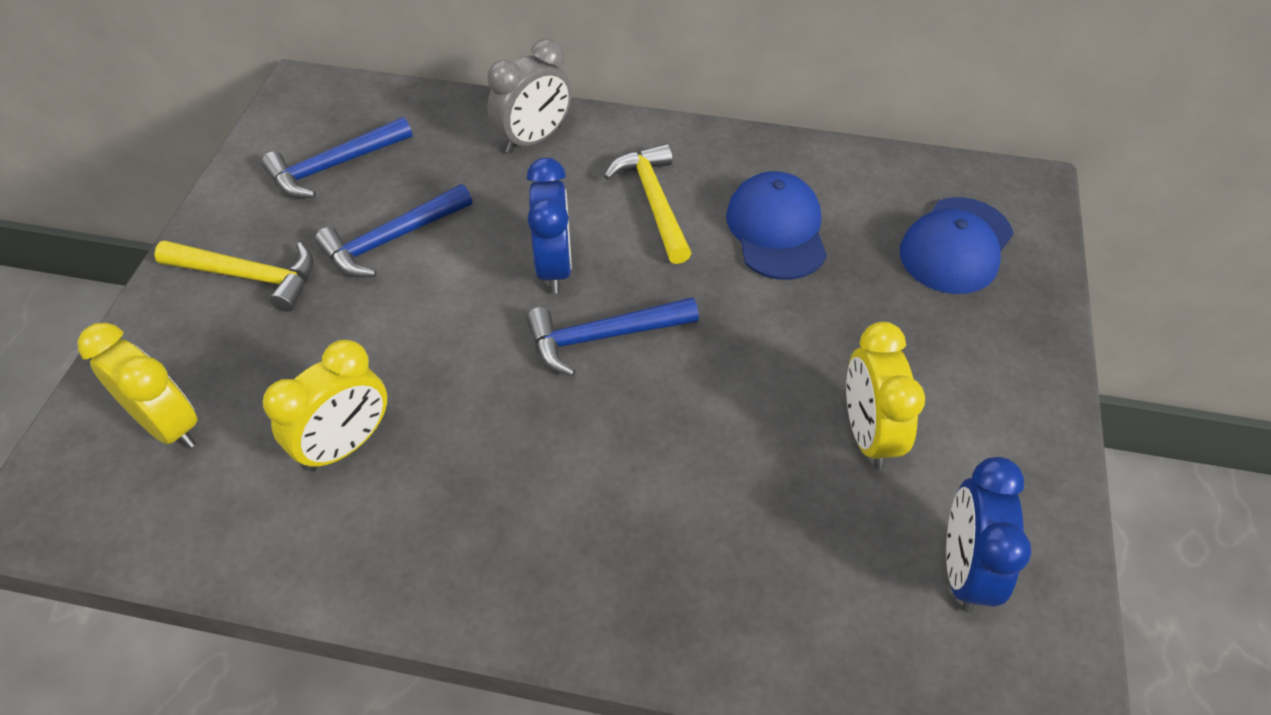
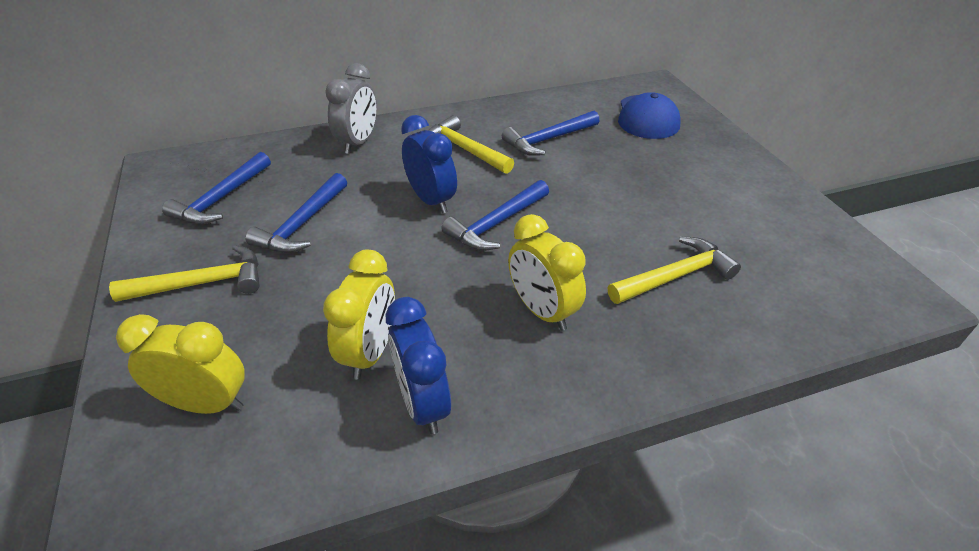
camera: 30 degrees left, 10 degrees down
(758, 519) = (675, 276): none -> yellow hammer
(776, 230) = (548, 140): blue cap -> blue hammer
(868, 434) = (690, 213): yellow clock -> yellow clock (542, 311)
(964, 569) = (799, 253): blue clock -> blue clock (423, 404)

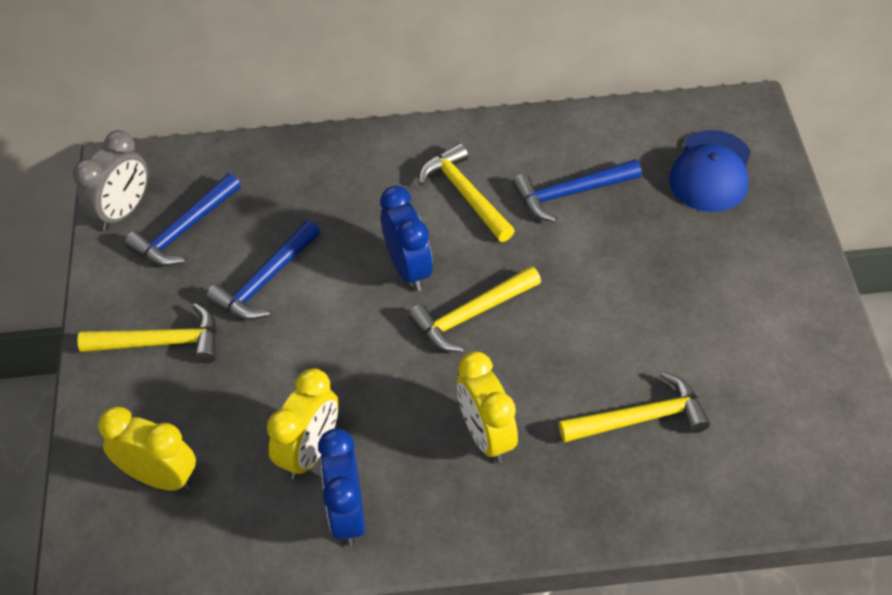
camera: 15 degrees right, 10 degrees up
(358, 142) = (343, 164): grey clock -> grey clock (123, 212)
(496, 224) = (471, 315): blue hammer -> yellow hammer

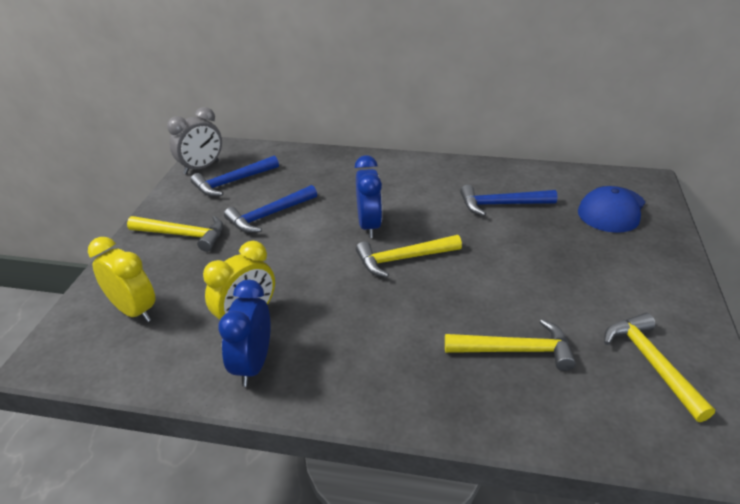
camera: 15 degrees right, 15 degrees down
(465, 194) = (425, 194): yellow hammer -> yellow hammer (651, 363)
(486, 436) = (384, 336): yellow clock -> none

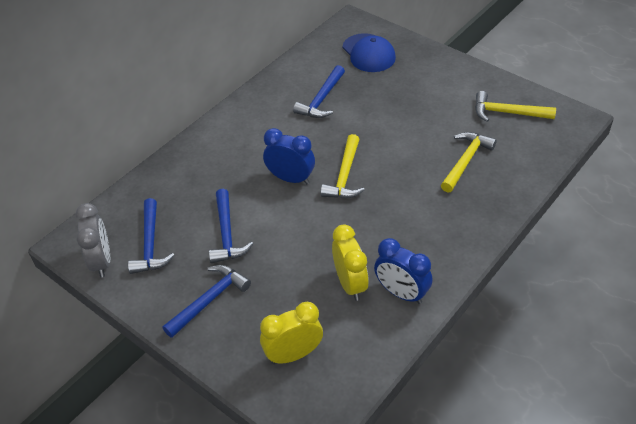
camera: 60 degrees left, 10 degrees up
(183, 235) = (209, 300): yellow hammer -> blue hammer

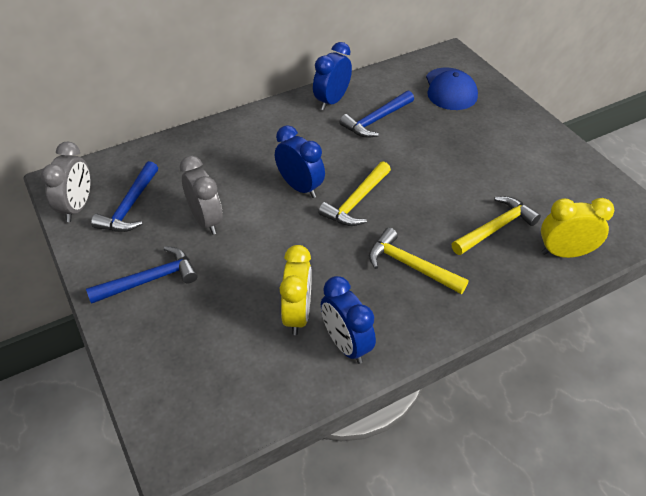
camera: 20 degrees right, 0 degrees up
(227, 234) = (206, 220): blue hammer -> grey clock
(273, 93) = (332, 101): none -> blue clock
(293, 354) = (196, 367): yellow clock -> yellow clock (564, 253)
(507, 113) = (571, 192): yellow hammer -> yellow hammer (410, 266)

